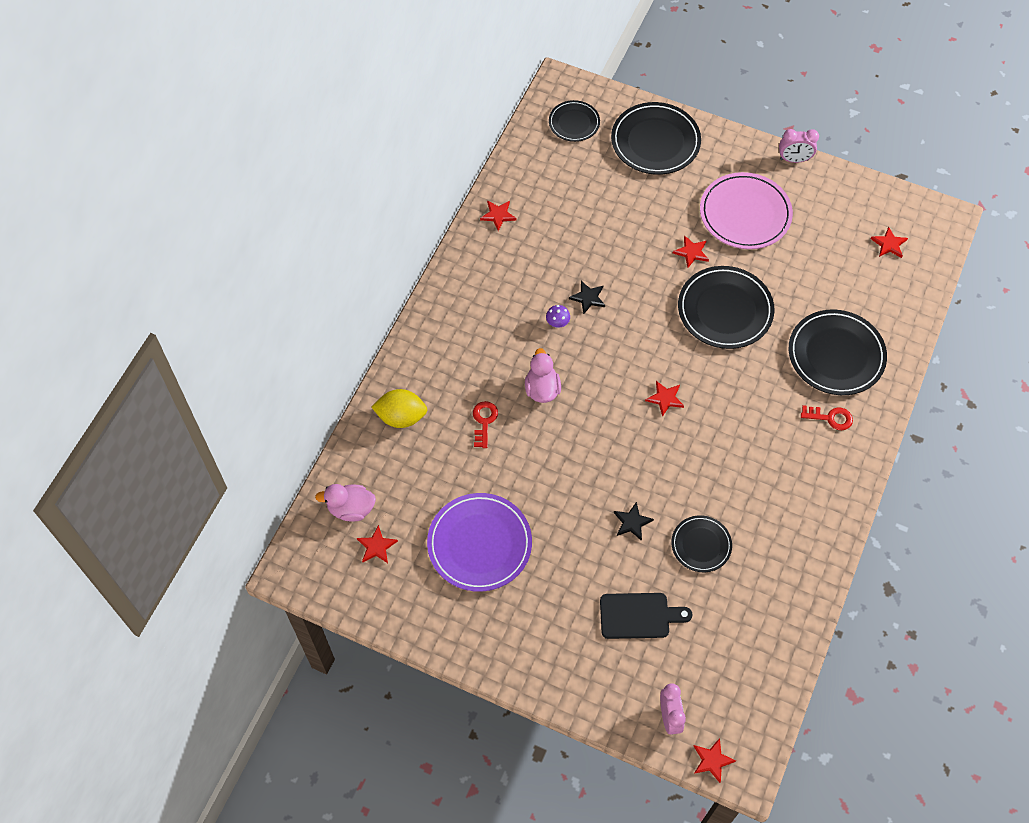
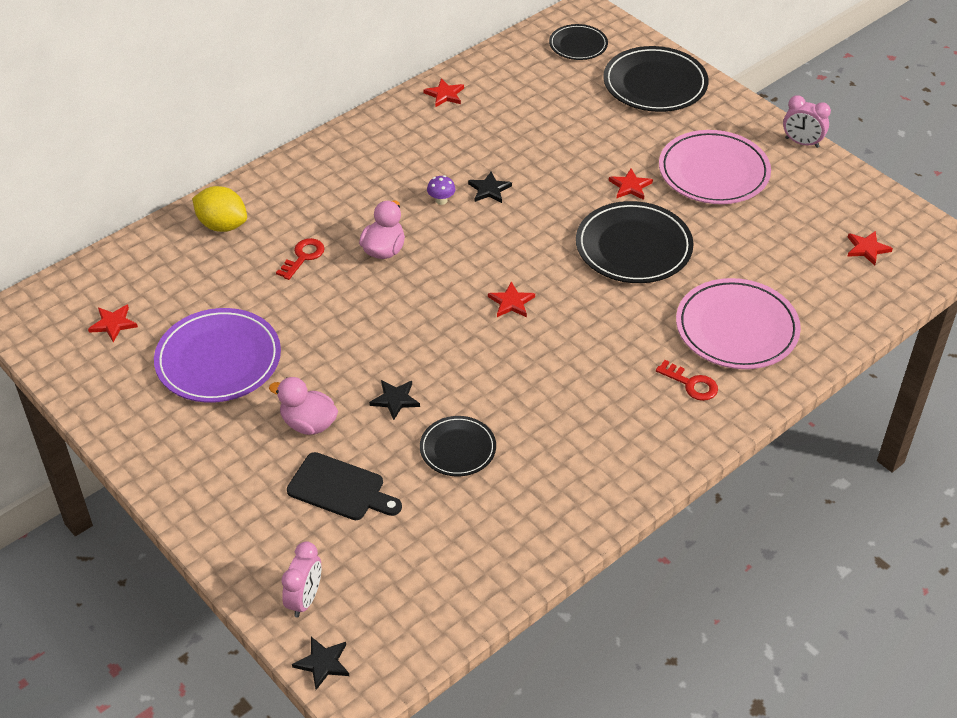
camera: 25 degrees right, 15 degrees down
(351, 509) = (113, 283): pink duck -> pink duck (308, 423)
(712, 760) = (323, 663): red star -> black star
(836, 355) = (736, 328): black plate -> pink plate

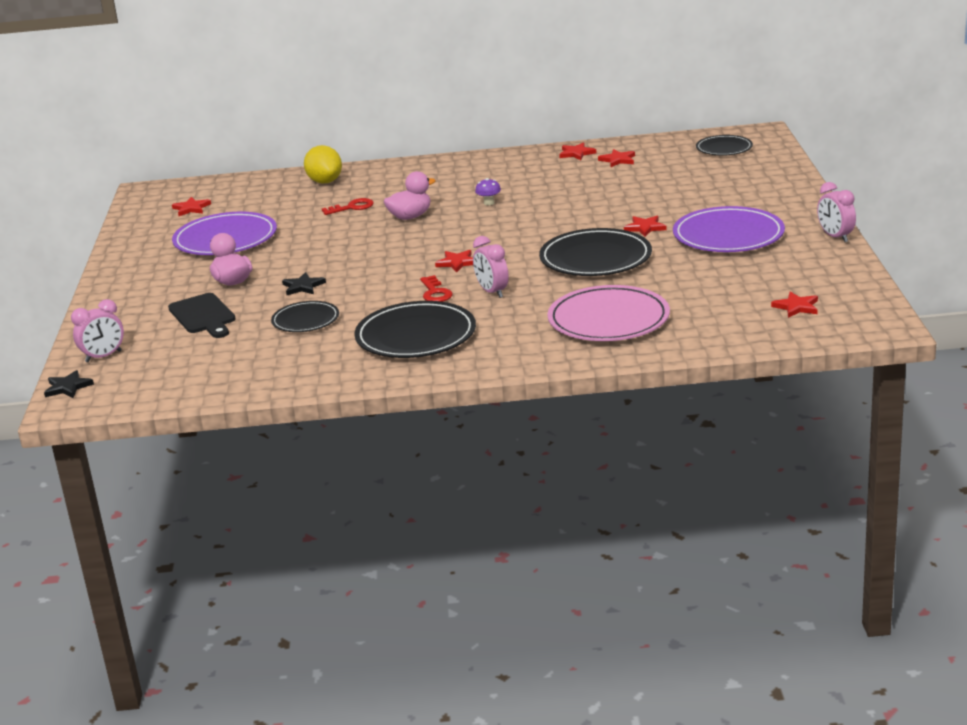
camera: 40 degrees right, 20 degrees down
(489, 189) = (532, 205): black star -> none
(497, 92) = (618, 160): none -> red star
(592, 332) = (492, 292): none -> pink clock
(655, 84) = (755, 180): black plate -> black plate (416, 336)
(691, 384) = (524, 337): red key -> red key (435, 293)
(713, 172) = (728, 235): pink plate -> purple plate

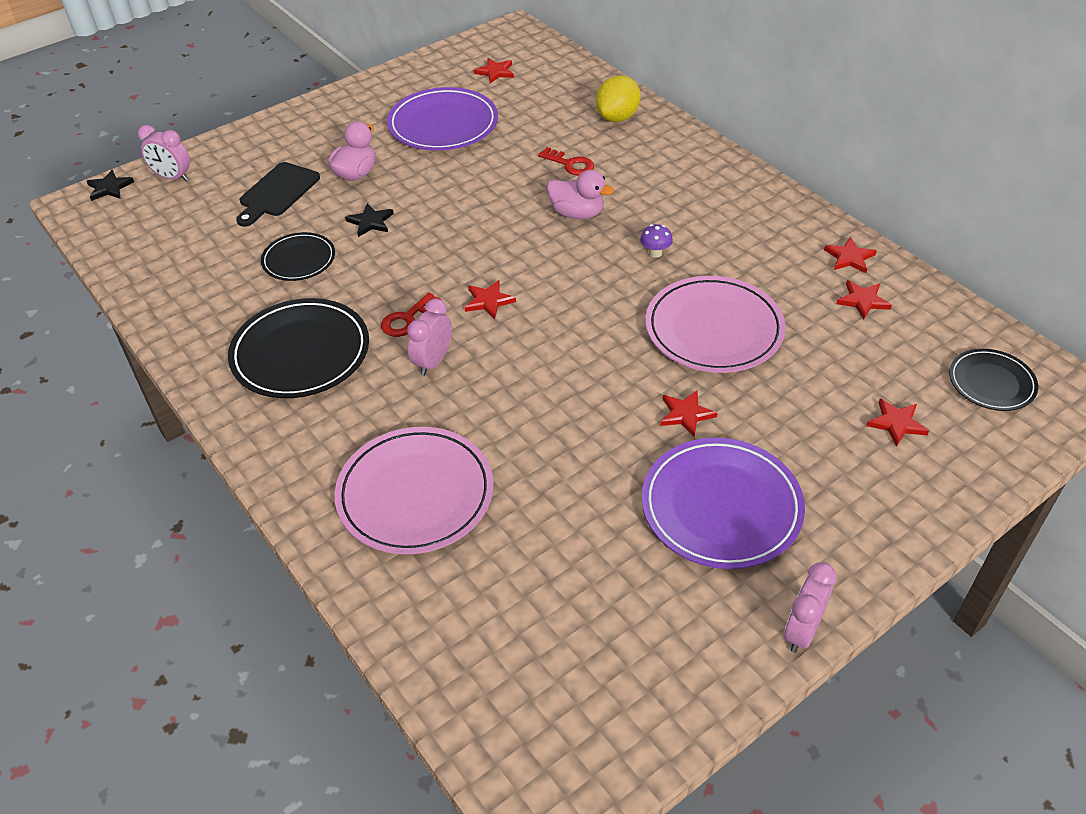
camera: 55 degrees right, 20 degrees up
(584, 203) = (713, 329): none -> pink plate
(595, 258) = (570, 408): black plate -> none
(796, 307) = (551, 676): red star -> red star (896, 423)

